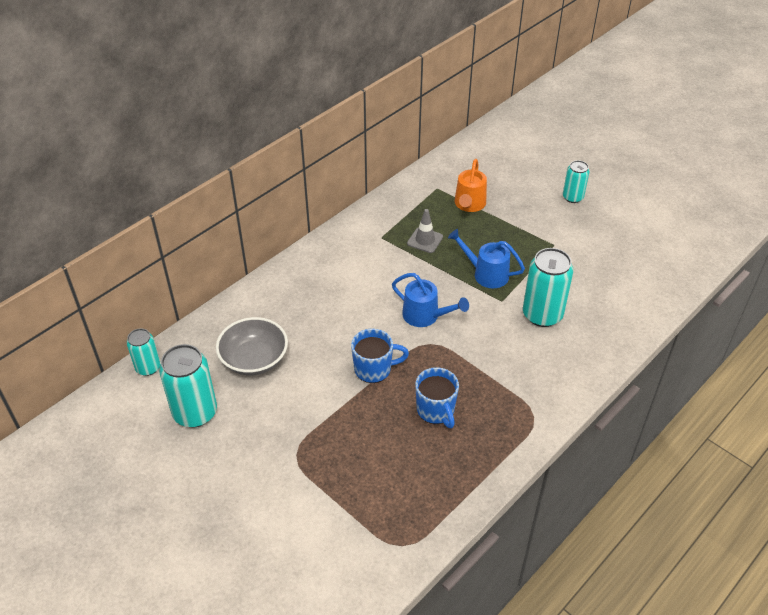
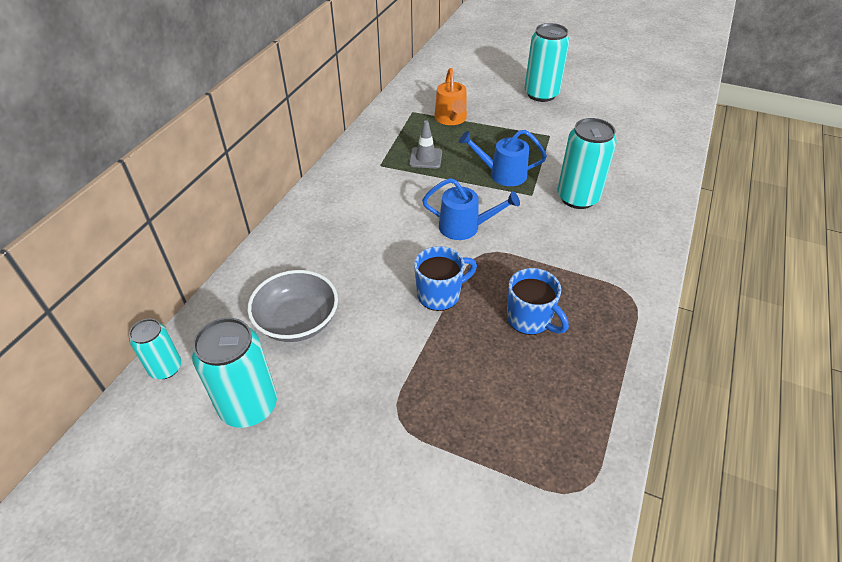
camera: 20 degrees left, 0 degrees up
(572, 197) = (541, 94): turquoise can -> turquoise can, size x1.69

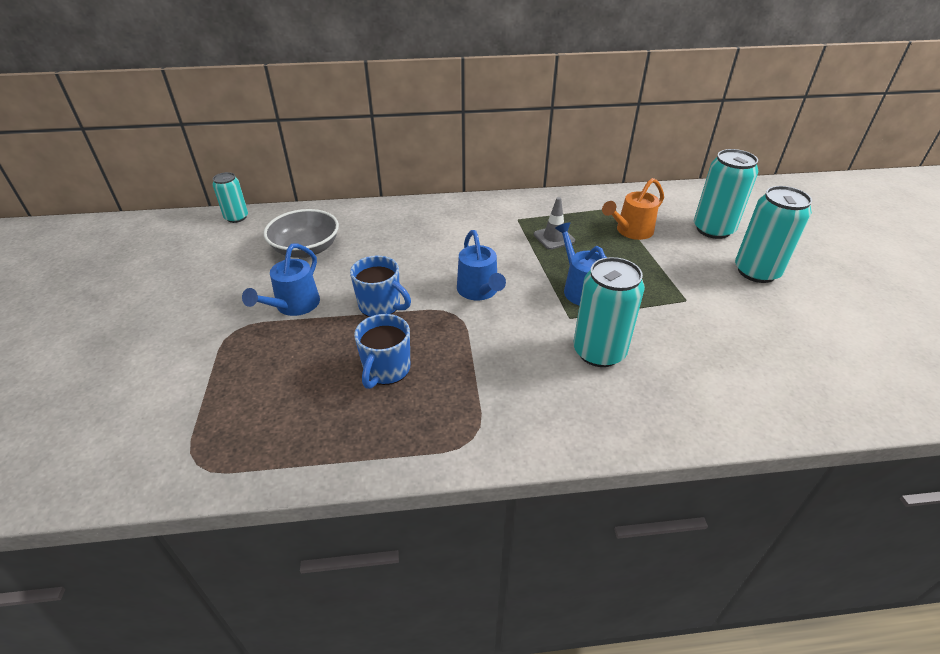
camera: 60 degrees right, 5 degrees down
(249, 406) = (219, 260): turquoise can -> turquoise can (713, 229)
(393, 359) = (293, 306): none -> blue watering can

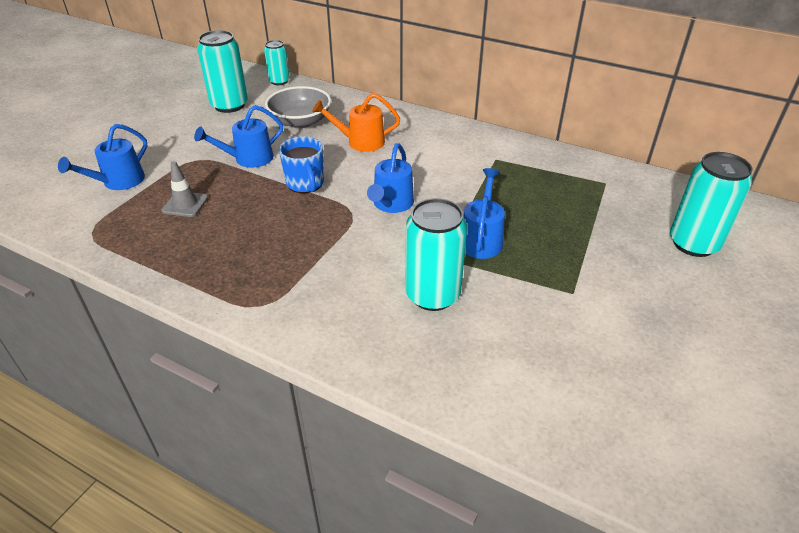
camera: 35 degrees right, 0 degrees up
(164, 393) = (118, 182): none -> blue watering can
(386, 370) = (258, 230): blue mug -> none
(554, 238) = (510, 187): grey traffic cone -> grey traffic cone (185, 204)
(631, 231) = (595, 210): orange watering can -> orange watering can (360, 142)
(756, 272) = (690, 302): turquoise can -> turquoise can (229, 105)

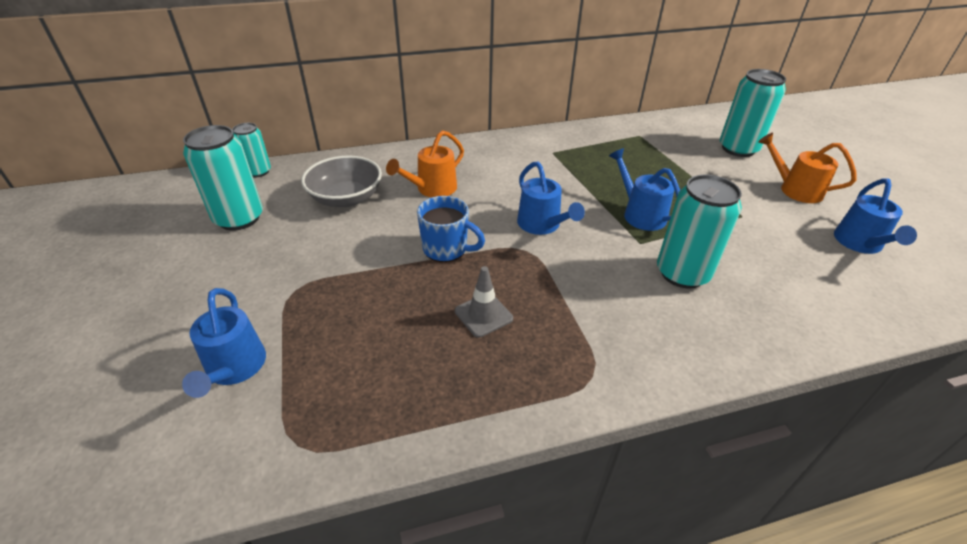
camera: 45 degrees left, 0 degrees up
(185, 204) = (361, 340): grey traffic cone -> grey traffic cone (483, 315)
(248, 159) = (352, 258): blue watering can -> blue watering can (860, 244)
(681, 307) = (794, 189): none -> orange watering can

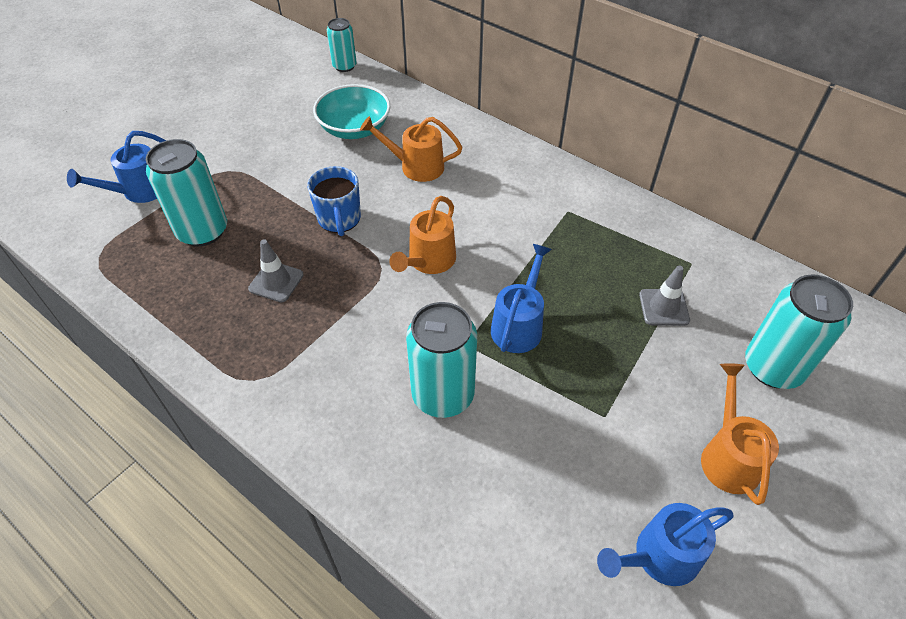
camera: 55 degrees right, 10 degrees up
(239, 218) = (280, 96): turquoise can -> turquoise can (202, 231)
(346, 198) = (354, 129): grey bowl -> turquoise bowl
(542, 225) = (428, 261): blue watering can -> orange watering can
(667, 159) = (664, 307): none -> grey traffic cone

